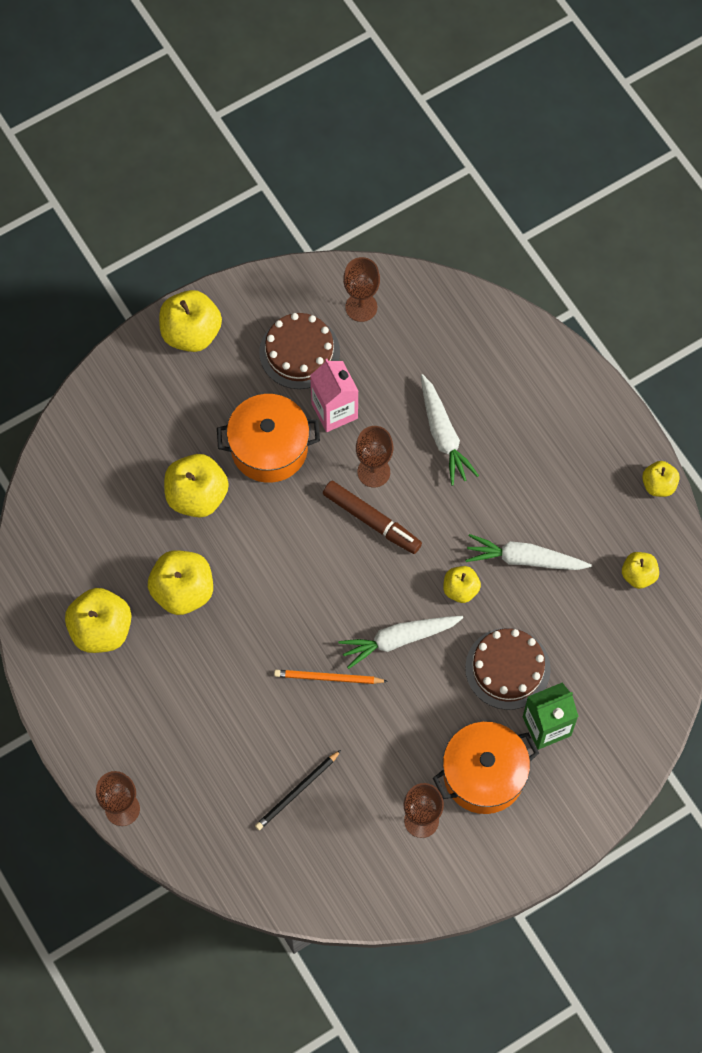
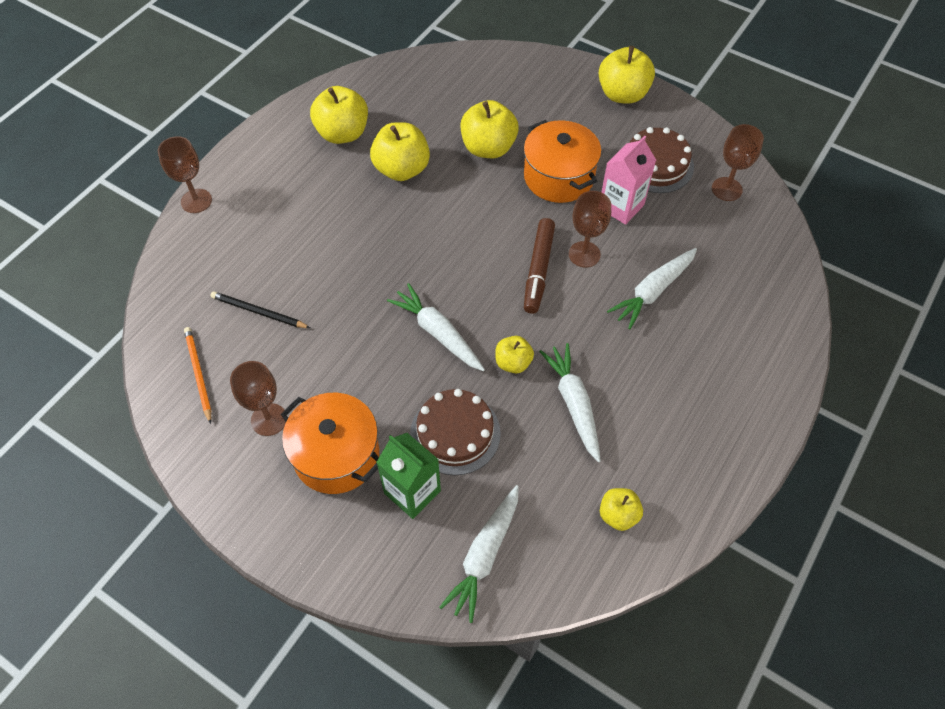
camera: 65 degrees right, 10 degrees down
(328, 678) = (375, 294): orange pencil -> orange pencil (198, 374)
(627, 693) = (484, 555): none -> white carrot
(658, 485) = (726, 495): yellow apple -> none

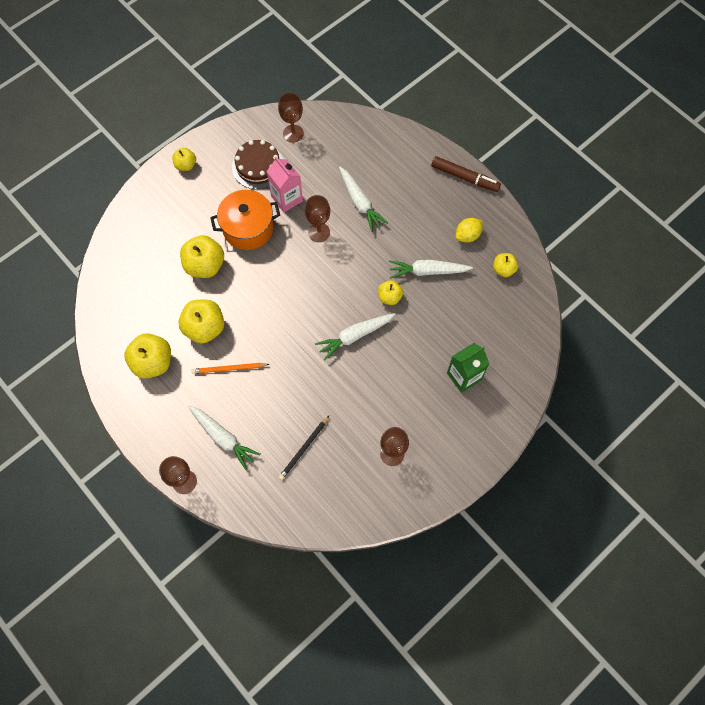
camera: 75 degrees left, 10 degrees up
(198, 374) = (344, 496): orange pencil -> orange pencil (229, 369)
(336, 455) = (428, 416): orange pot -> none
(455, 433) = (430, 343): brown cake -> none
(484, 555) = (512, 346): white carrot -> white carrot (223, 437)
(538, 270) = (323, 263): brown marker -> brown marker (465, 177)
(622, 94) = (186, 165): yellow apple -> yellow apple, size x0.57
(658, 448) = (467, 235): none -> yellow lemon

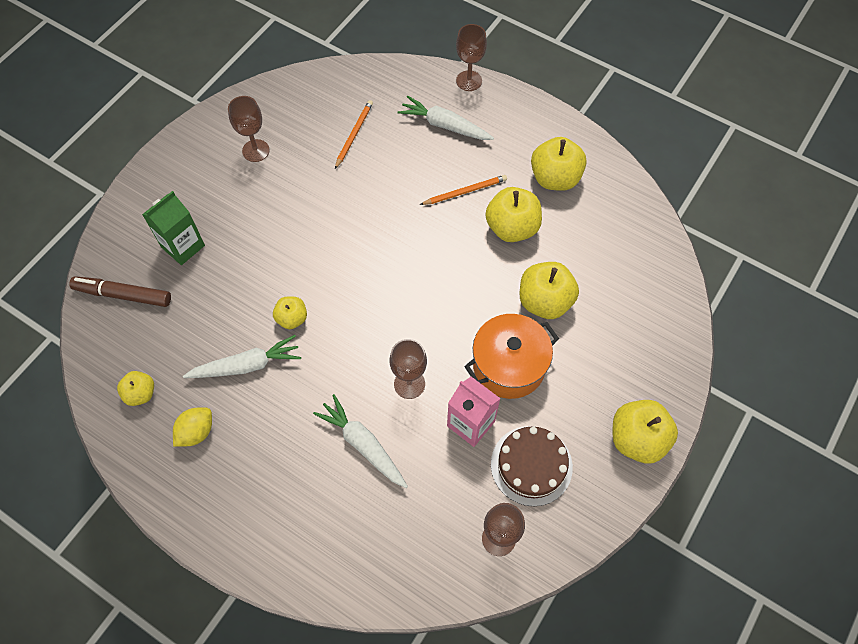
camera: 165 degrees right, 5 degrees down
(186, 165) = (637, 439): yellow apple -> yellow apple, size x1.74
(304, 449) = (354, 134): black pencil -> orange pencil
(355, 336) = (326, 261): white carrot -> none
(465, 177) = (210, 529): brown marker -> brown marker (123, 295)

